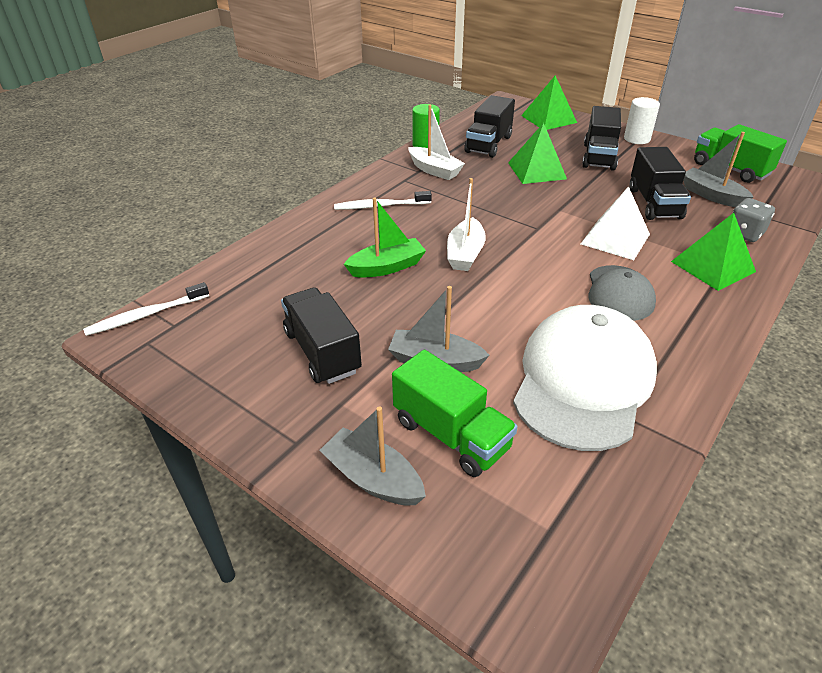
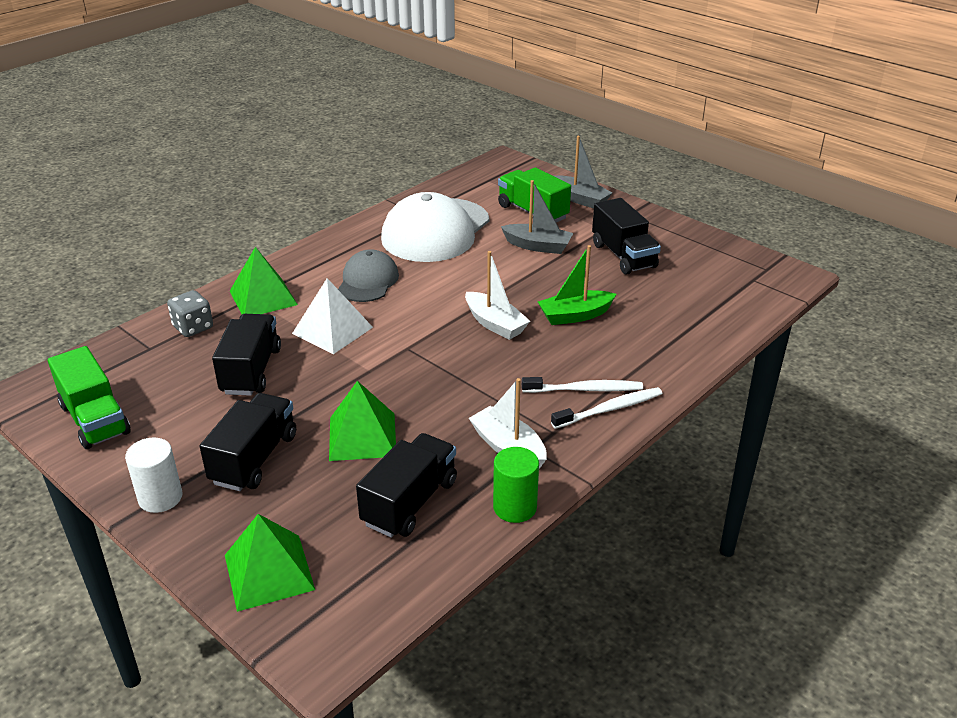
camera: 175 degrees left, 5 degrees down
(146, 315) = (783, 288): white toothbrush -> white toothbrush (609, 409)
(465, 254) = (495, 324): white boat -> white boat turned 120 degrees clockwise
(711, 195) = (171, 378): grey boat -> none

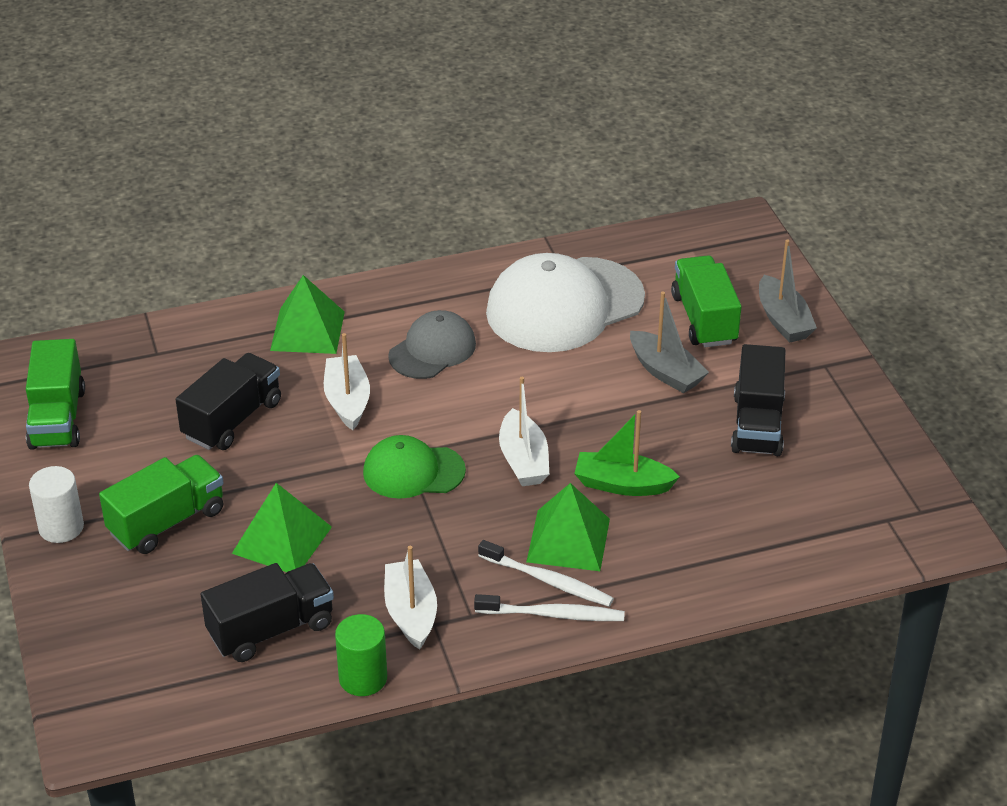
camera: 30 degrees right, 5 degrees up
(193, 327) = (213, 343): grey dice -> none
(254, 459) = (167, 522): black truck -> green truck
(269, 572) = (101, 642): green pyramid -> green pyramid (568, 540)
(332, 330) = (347, 401): white pyramid -> white boat
(423, 357) = (413, 471): none -> green cap

